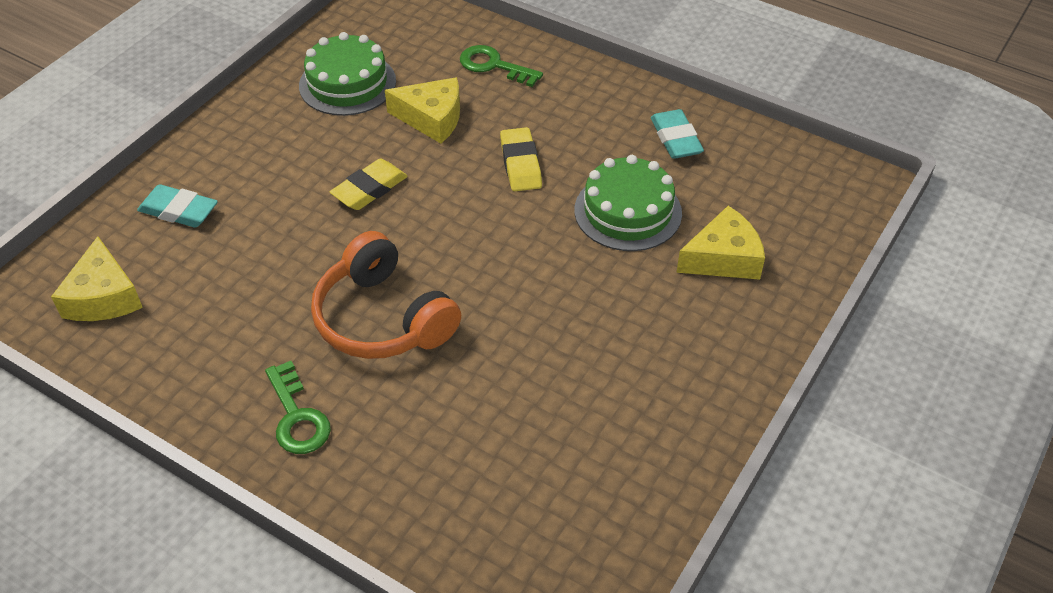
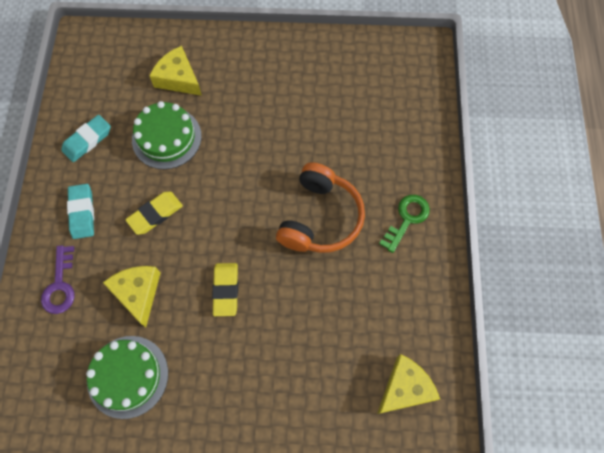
camera: 120 degrees left, 20 degrees up
(179, 211) = (312, 399): turquoise eraser -> turquoise eraser (82, 213)
(369, 189) = (226, 290): yellow eraser -> yellow eraser turned 75 degrees clockwise
(494, 66) = (60, 285): green key -> purple key

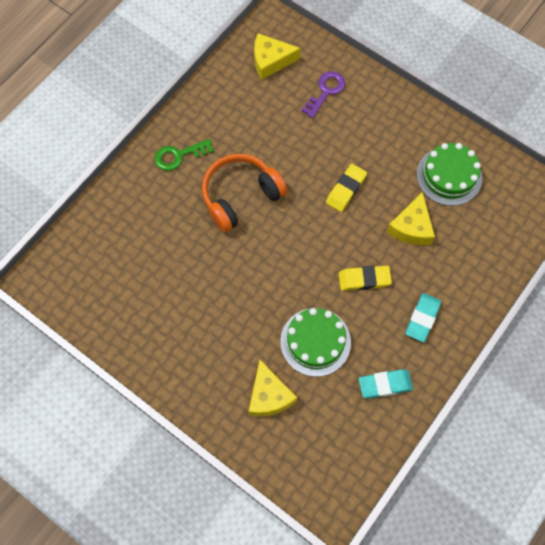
camera: 145 degrees left, 0 degrees up
(60, 285) = (468, 270): purple key -> purple key (325, 91)

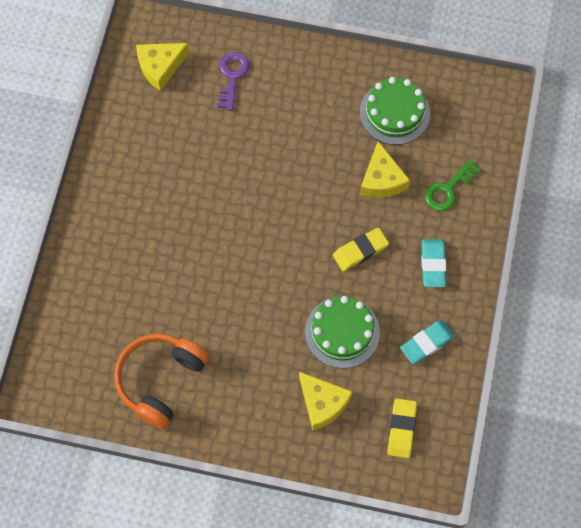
camera: 25 degrees left, 0 degrees up
(179, 155) = (115, 206): green key -> green key (448, 189)
(240, 196) = (198, 221): orange headphones -> orange headphones (160, 380)
(346, 189) = (300, 169): yellow eraser -> yellow eraser (401, 429)

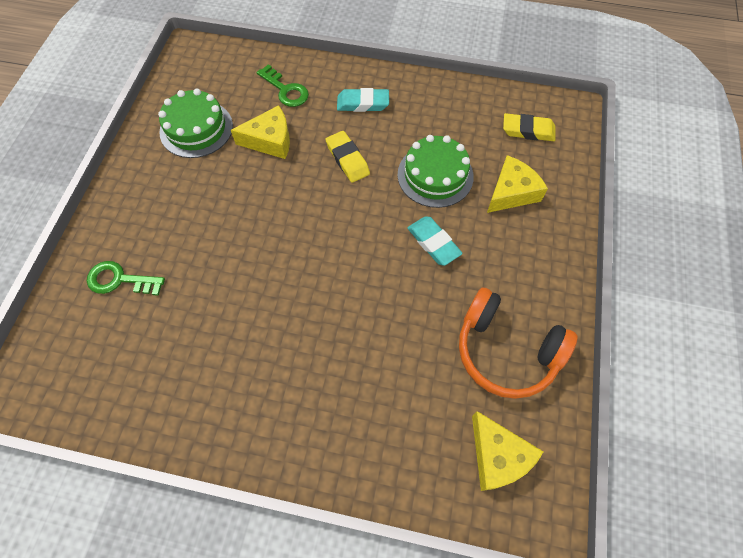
camera: 90 degrees left, 5 degrees down
(160, 67) = (86, 365): yellow cheese -> yellow cheese (498, 456)
(232, 77) = (120, 280): purple key -> green key
(427, 343) = (442, 110): turquoise eraser -> turquoise eraser (433, 243)

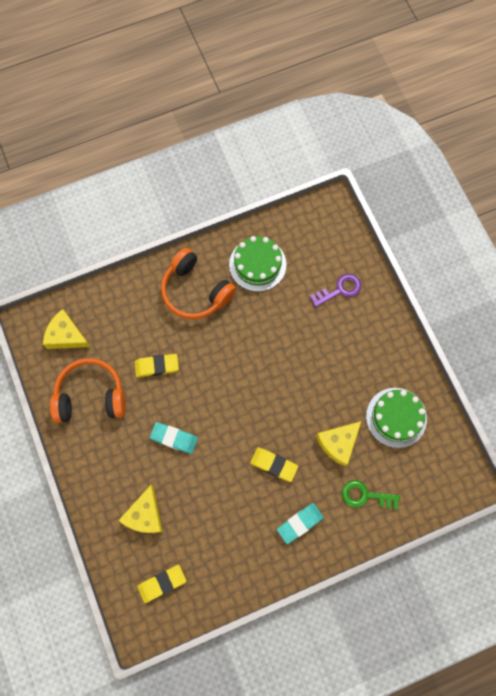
camera: 145 degrees right, 10 degrees up
(120, 280) = (339, 290): green key -> purple key
(284, 398) = (195, 291): none -> orange headphones
(401, 333) = (157, 366): none -> yellow eraser
(435, 175) = (205, 493): green cake -> green cake (257, 264)

